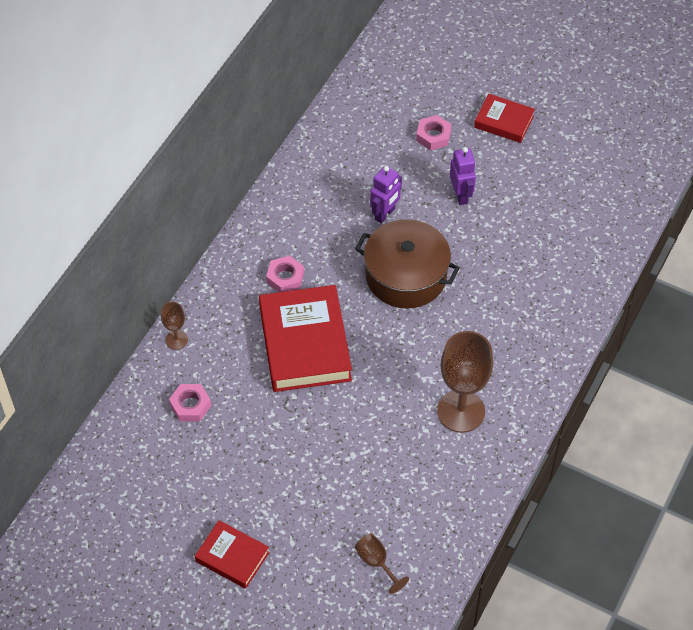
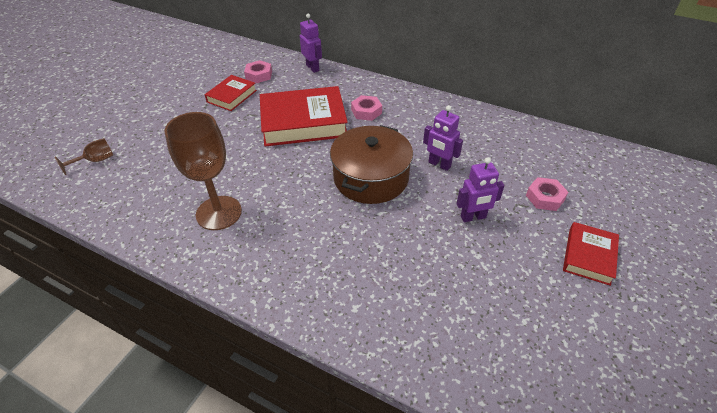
camera: 90 degrees right, 10 degrees down
(176, 340) = (313, 68): brown goblet -> purple robot
(232, 557) = (135, 95): red book -> red book (232, 96)

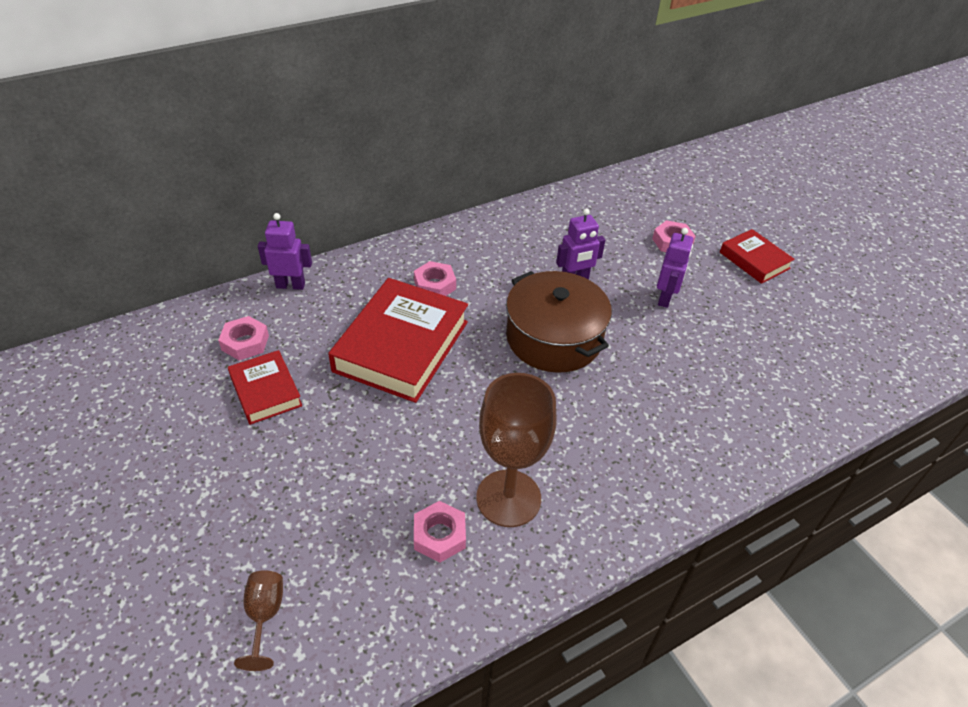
camera: 60 degrees left, 0 degrees up
(175, 197) = (439, 535): none -> pink nut

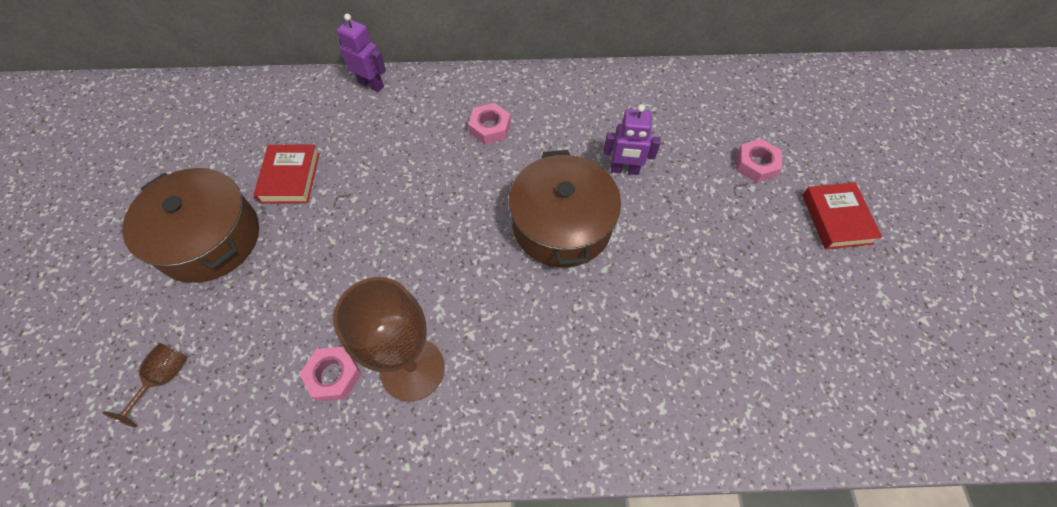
camera: 30 degrees right, 15 degrees up
(217, 475) = (209, 238): none -> brown pot
(245, 343) = (303, 126): pink nut -> none
(402, 346) = (422, 178): red book -> none
(665, 298) = (704, 225): purple robot -> none

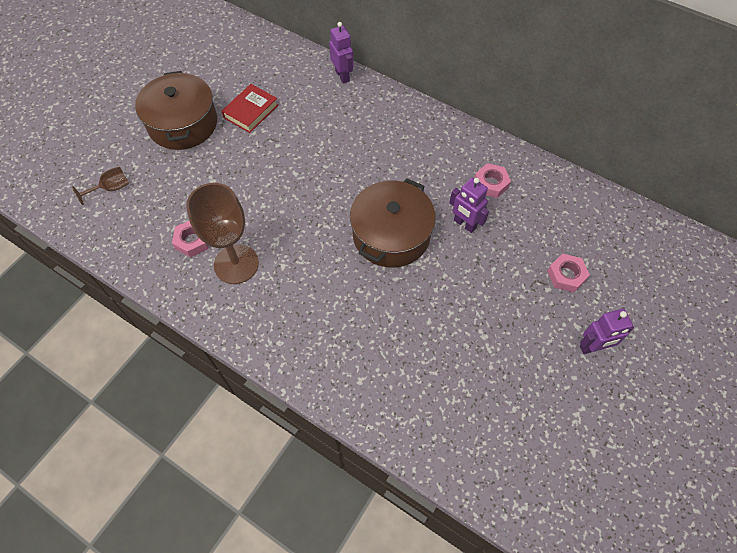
camera: 35 degrees right, 0 degrees up
(490, 128) = (396, 145): pink nut -> pink nut (491, 183)
(836, 219) = (593, 347): red book -> purple robot

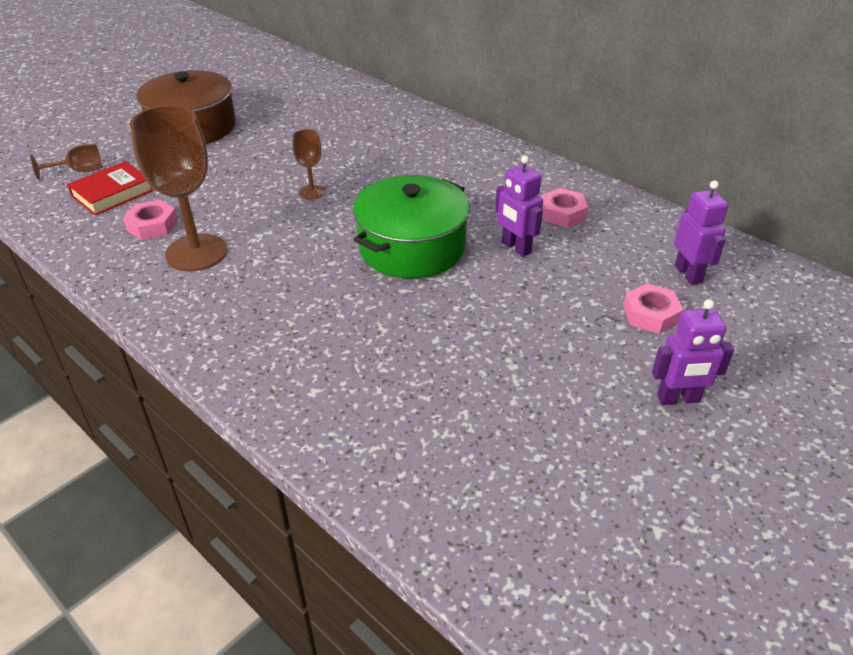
camera: 10 degrees right, 20 degrees down
(251, 111) = (278, 124): red book -> red book (112, 193)
(302, 187) = (312, 192): none -> brown goblet
(342, 76) = (400, 106): purple robot -> purple robot (688, 274)
(391, 235) = (412, 247): brown pot -> green pot

